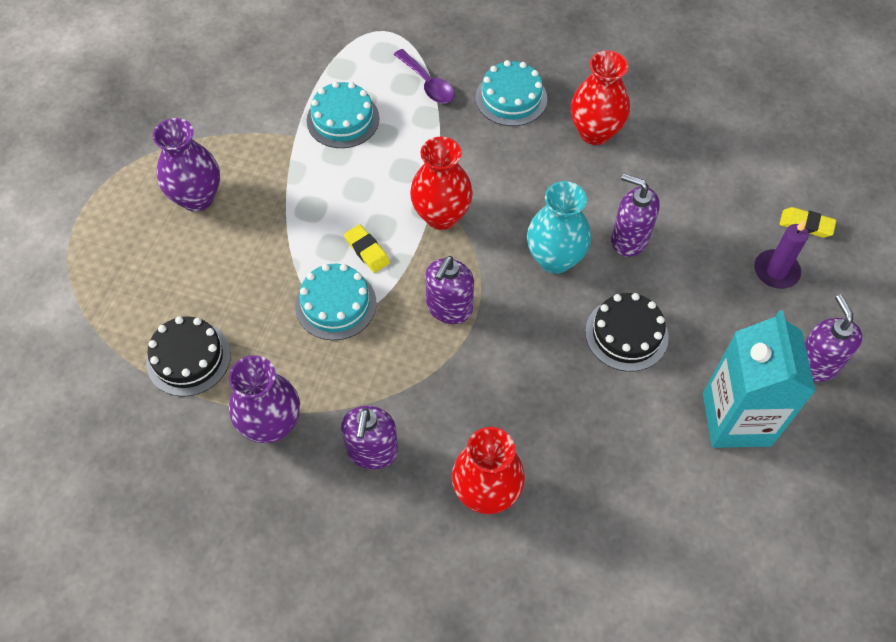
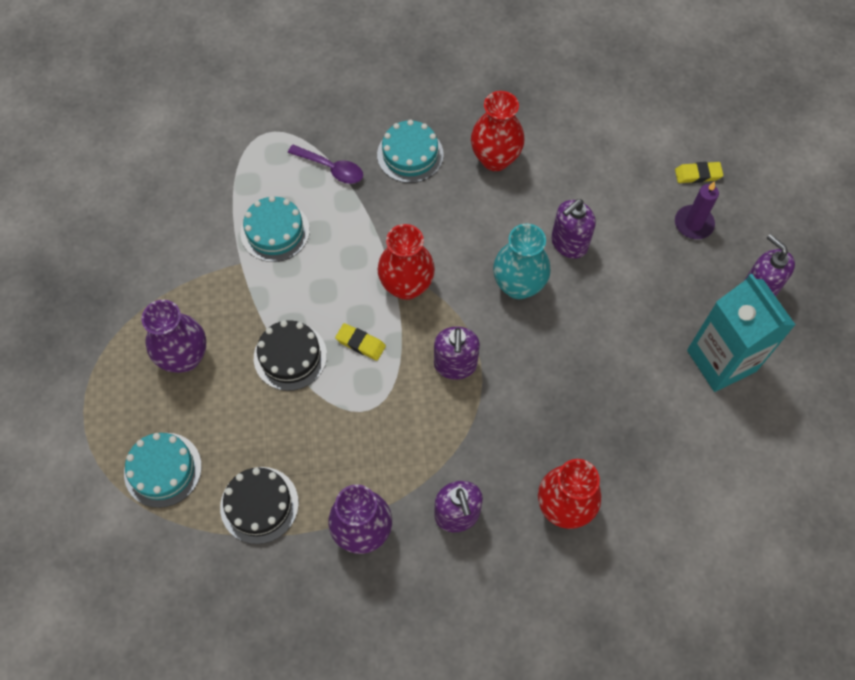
camera: 25 degrees left, 5 degrees up
(335, 304) = (359, 402): turquoise cake -> turquoise cake (163, 469)
(626, 334) = (606, 326): black cake -> black cake (290, 356)
(629, 239) = (569, 243): purple soap dispenser -> purple soap dispenser turned 45 degrees counterclockwise

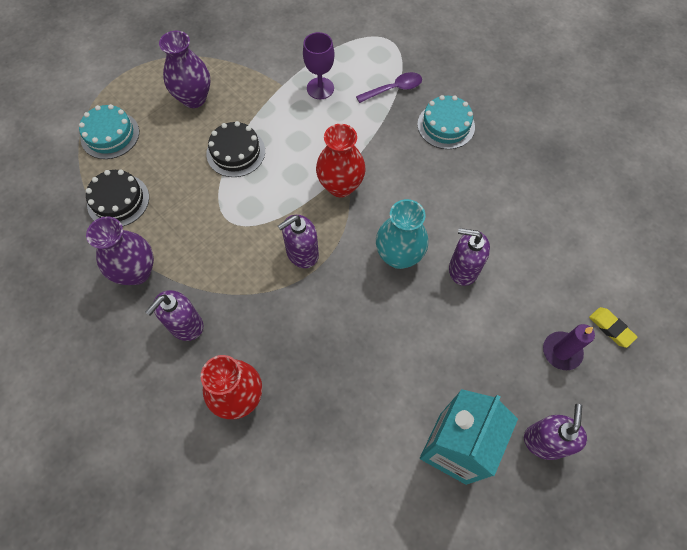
camera: 55 degrees right, 0 degrees up
(275, 231) = (320, 88): turquoise cake -> purple goblet
(331, 168) = (394, 89): purple spoon -> purple spoon turned 105 degrees counterclockwise
(360, 343) = (275, 186): yellow eraser -> none
(495, 159) = (490, 178): red vase -> none

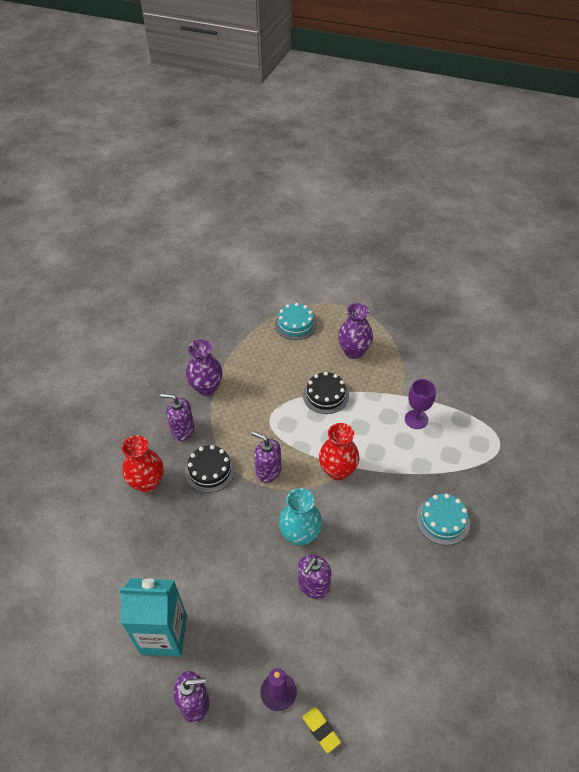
camera: 65 degrees right, 15 degrees down
(118, 200) = (251, 353): black cake -> black cake (210, 470)
(394, 89) = (452, 468): purple spoon -> none
(463, 269) = (313, 586): purple soap dispenser -> purple soap dispenser turned 135 degrees counterclockwise
(611, 328) = (321, 730): yellow eraser -> yellow eraser turned 60 degrees counterclockwise

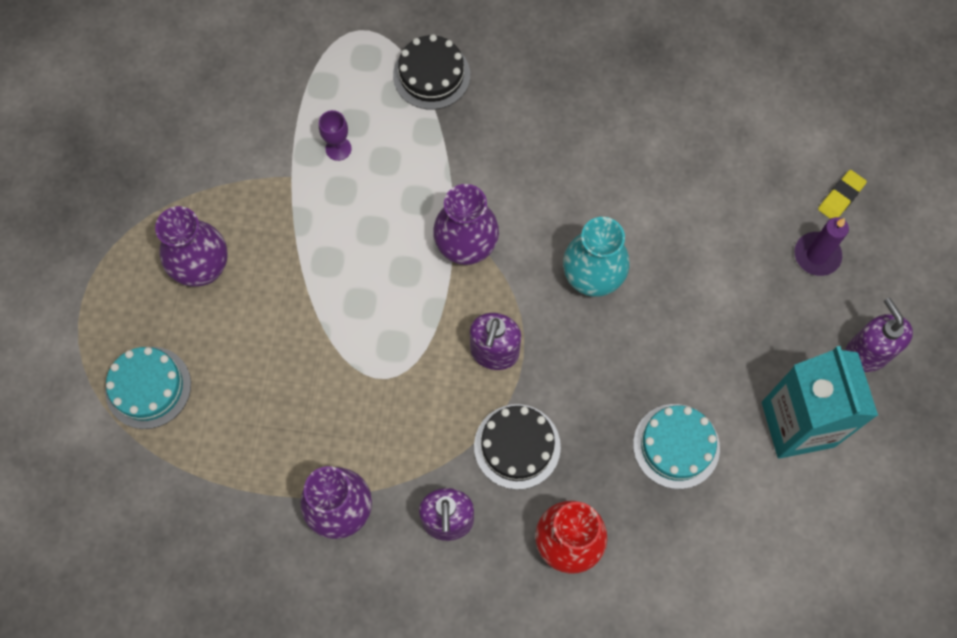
camera: 105 degrees left, 20 degrees up
(313, 586) = (664, 243): purple soap dispenser -> none
(325, 395) = (316, 296): black cake -> black cake (431, 75)
(338, 471) = (466, 248): red vase -> purple vase
(416, 419) = (338, 148): purple goblet -> purple goblet, size x0.66
(442, 520) = (514, 94): turquoise cake -> turquoise cake (676, 446)

